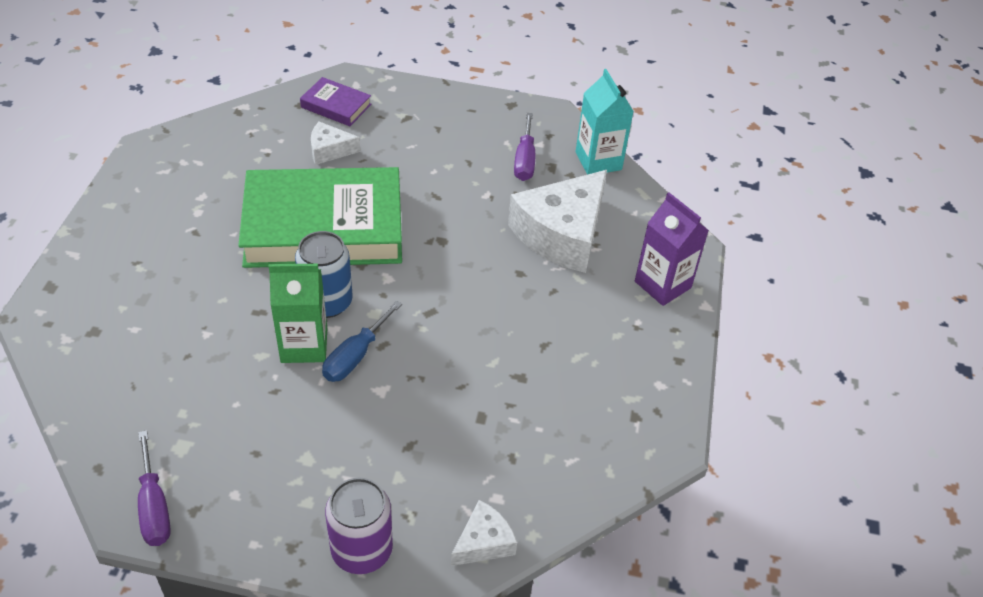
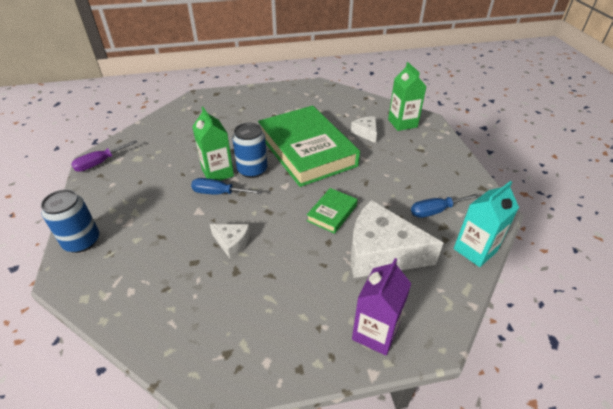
camera: 70 degrees right, 5 degrees down
(336, 106) = (402, 123): purple book -> green carton
(362, 550) = (82, 241): purple can -> blue can
(472, 250) = (332, 213): none -> green book
(483, 542) = (94, 295): white cheese -> white cheese (232, 243)
(524, 160) = (435, 211): purple screwdriver -> blue screwdriver

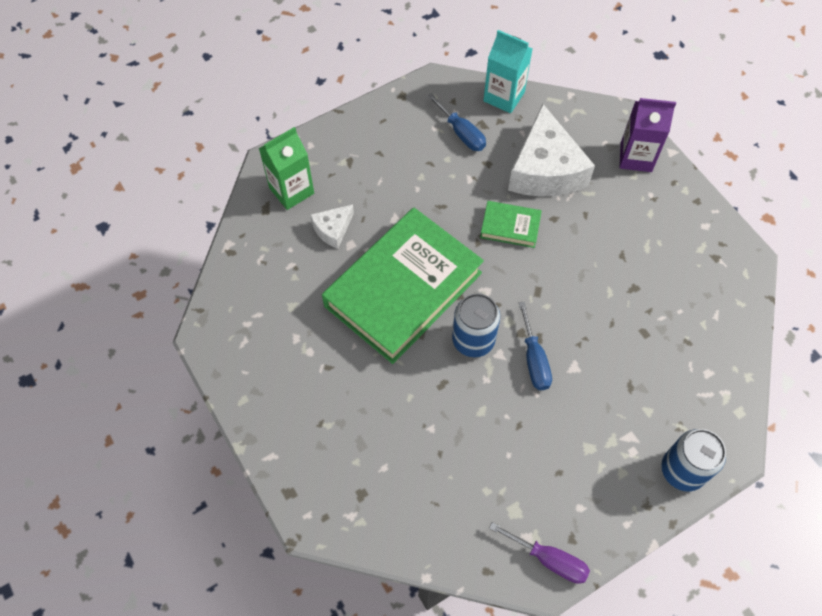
camera: 110 degrees left, 20 degrees up
(217, 173) = (497, 380): green carton -> none
(232, 243) = (601, 308): white cheese -> none

